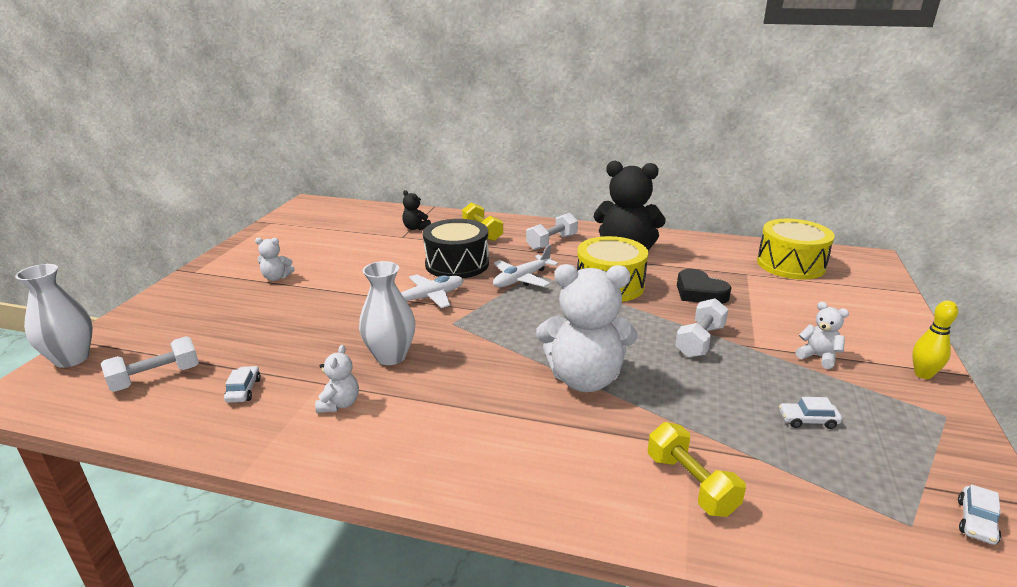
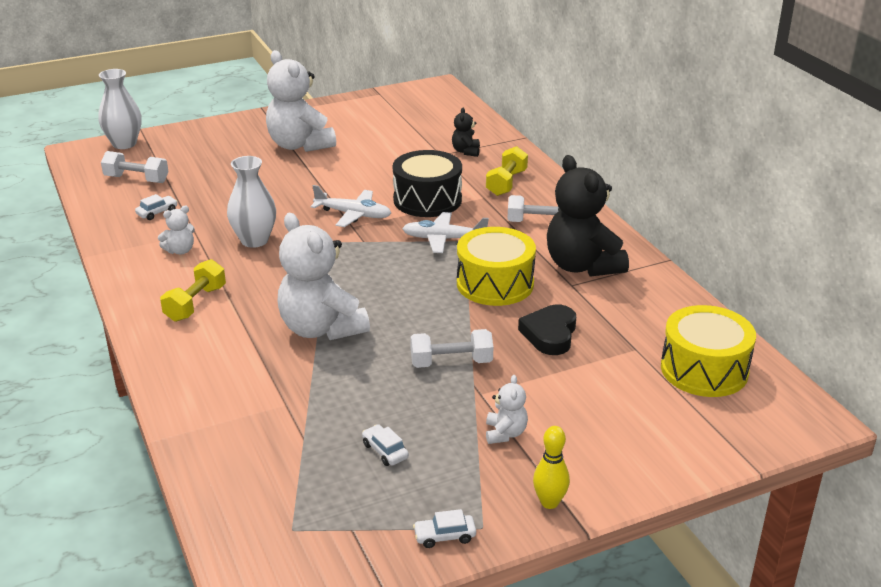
camera: 50 degrees right, 5 degrees up
(276, 278) = (299, 145): white teddy bear -> white teddy bear, size x2.21
(690, 484) = (240, 417): yellow dumbbell -> yellow dumbbell (195, 303)
(976, 522) = (329, 562): white car -> white car (444, 536)

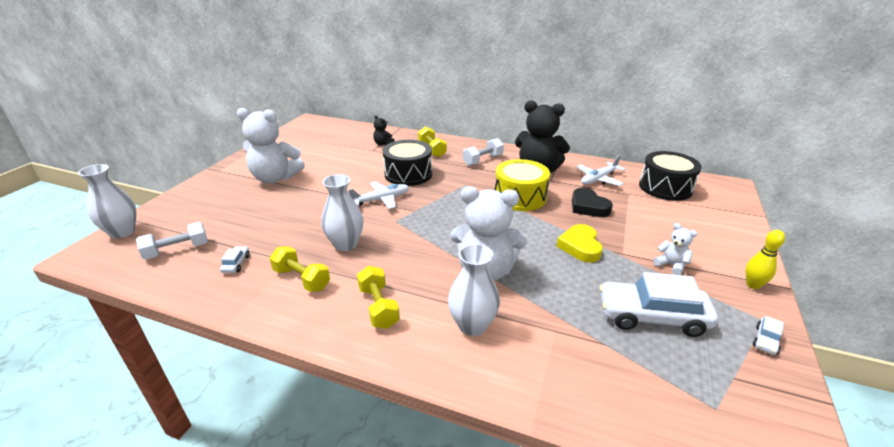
camera: 45 degrees left, 0 degrees up
(180, 250) = (302, 279): white teddy bear -> yellow dumbbell
(234, 359) = (472, 325): none -> white vase
(385, 451) = (652, 317): white car -> white car, size x2.41
(444, 239) = (454, 188): white plane -> white plane (599, 179)
(451, 362) = (580, 246): white dumbbell -> yellow heart
(704, 369) = (665, 187): yellow drum -> black drum

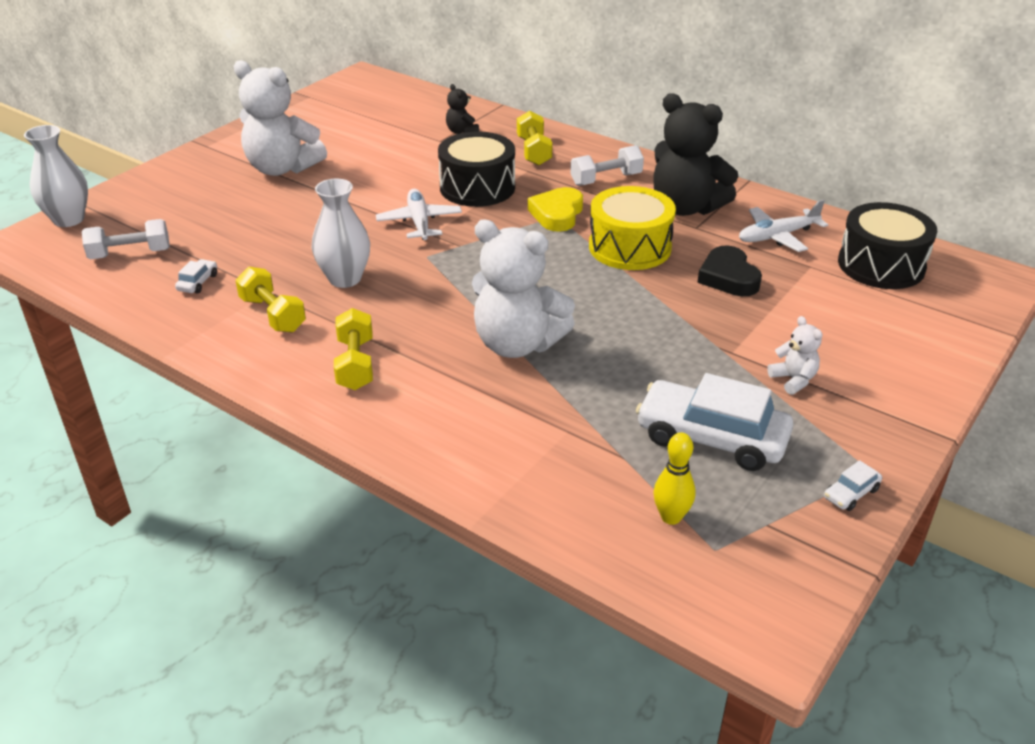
camera: 15 degrees right, 5 degrees up
(381, 200) = (419, 222): white plane -> white plane turned 90 degrees counterclockwise
(472, 325) = (463, 406): white vase -> none
(580, 246) = (674, 333): yellow heart -> yellow heart (557, 214)
(753, 285) = (897, 426): yellow bowling pin -> yellow bowling pin (671, 517)

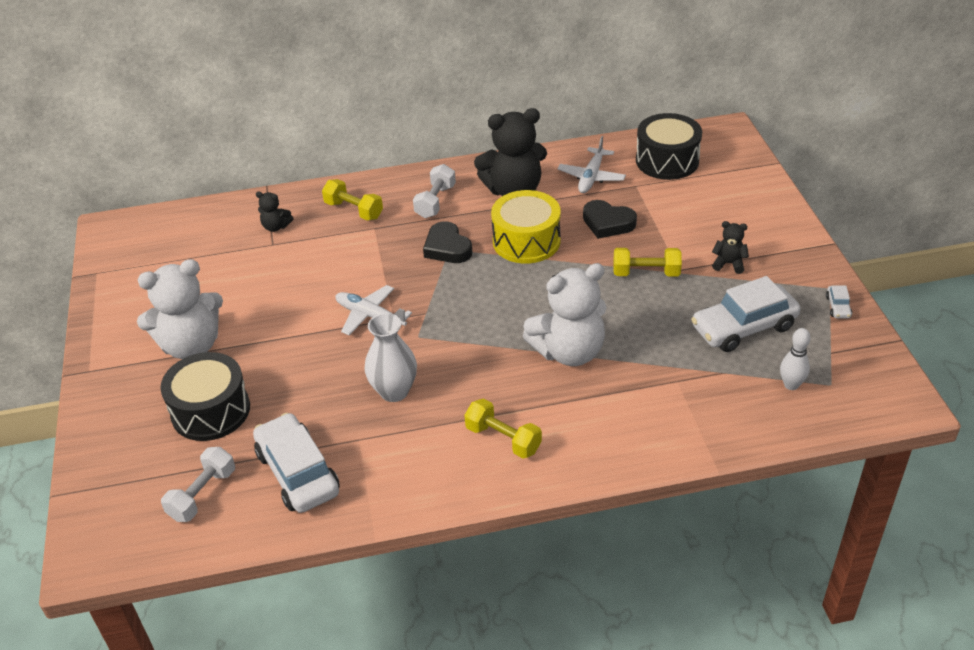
camera: 45 degrees left, 5 degrees up
(68, 219) = (92, 511): white vase -> none
(198, 282) = (297, 473): white car -> white car, size x2.41
(273, 314) = (393, 451): yellow dumbbell -> yellow dumbbell (646, 273)
(477, 187) = (363, 263): black drum -> black drum (211, 411)
(557, 214) = (447, 248): yellow heart -> black heart
(671, 517) = (791, 385): yellow bowling pin -> white bowling pin
(793, 380) = (729, 263): white teddy bear -> black teddy bear

